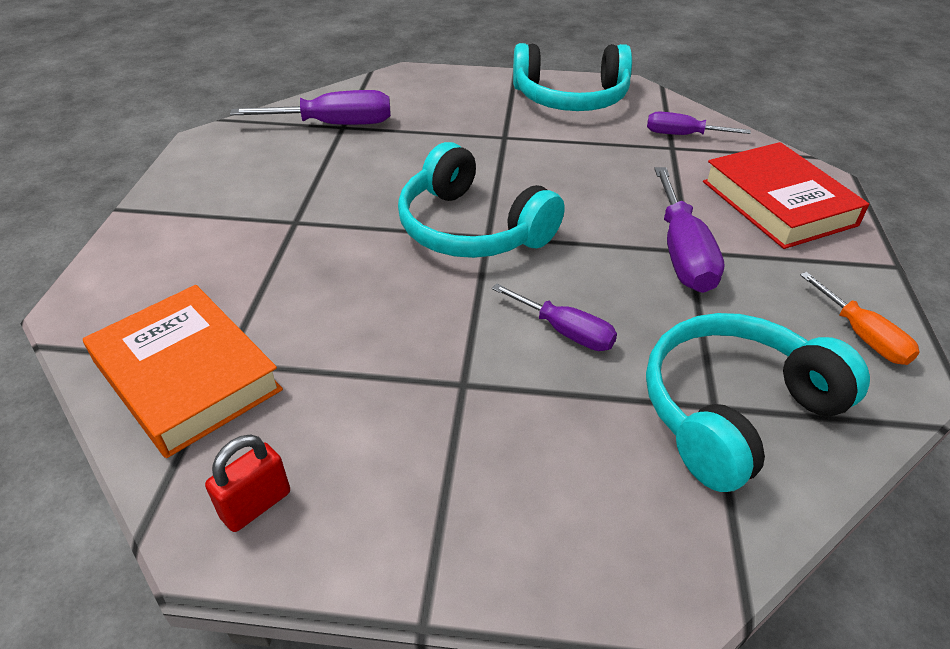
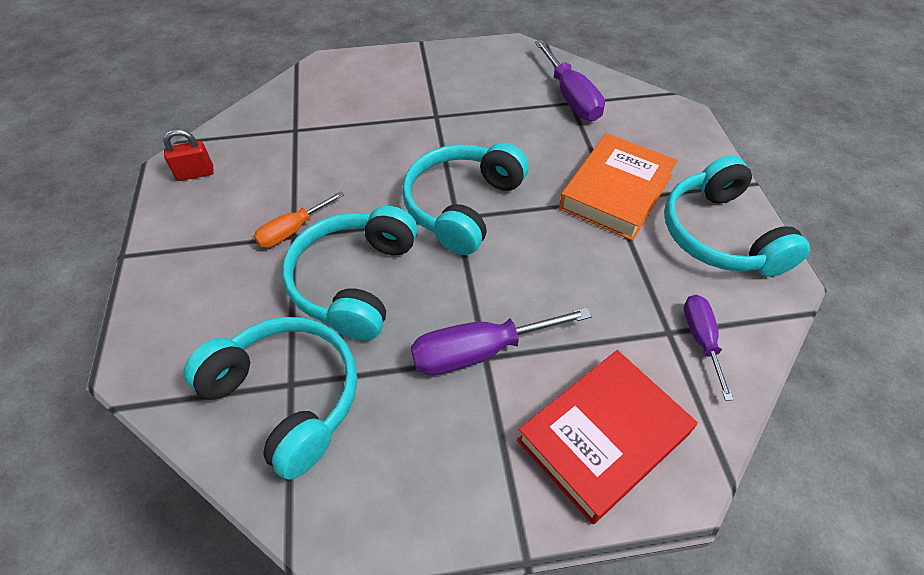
camera: 75 degrees right, 10 degrees up
(187, 375) = (282, 119): orange book -> orange book (616, 192)
(256, 504) = (195, 174): red padlock -> red padlock turned 45 degrees counterclockwise
(565, 332) = (354, 282): purple screwdriver -> turquoise headphones
(862, 336) = (397, 507): orange screwdriver -> orange screwdriver (292, 230)

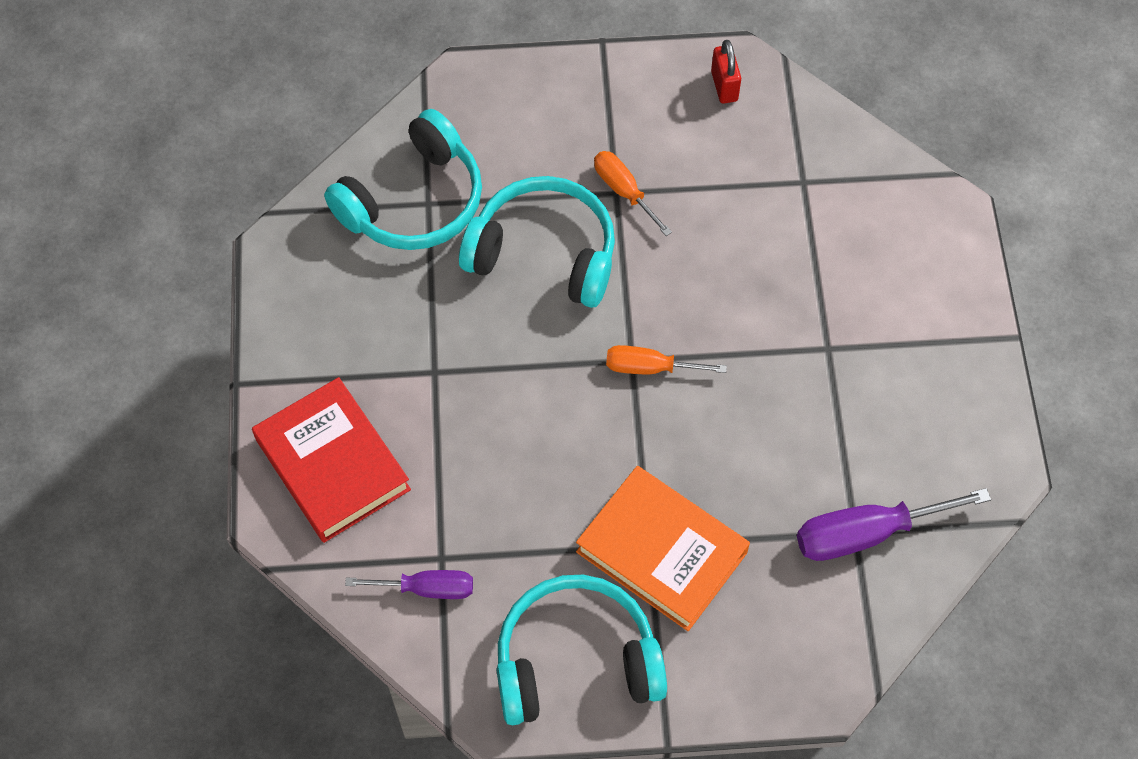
camera: 95 degrees right, 10 degrees up
(462, 206) = (649, 367): turquoise headphones -> orange screwdriver
(479, 351) = (441, 367): purple screwdriver -> none

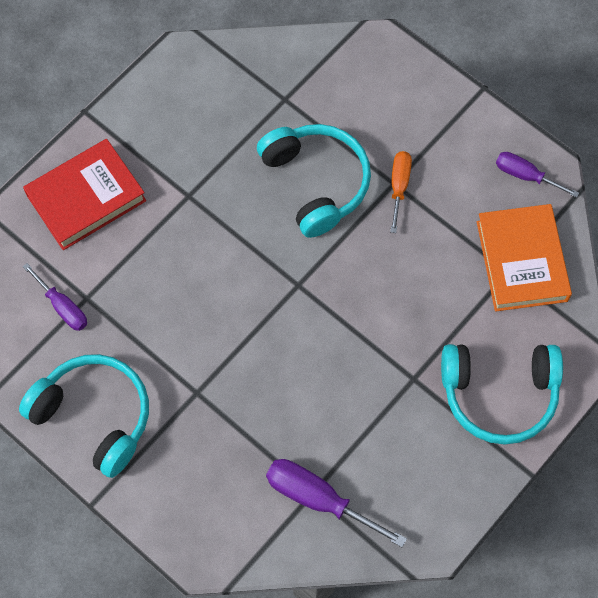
camera: 45 degrees right, 5 degrees up
(333, 464) = (86, 198): red book -> red book turned 45 degrees clockwise
(413, 201) = (278, 91): turquoise headphones -> turquoise headphones (499, 394)
(649, 367) = (303, 298): orange screwdriver -> none
(661, 552) = (199, 402): orange book -> orange book (521, 261)
(724, 86) = (525, 175): red padlock -> purple screwdriver

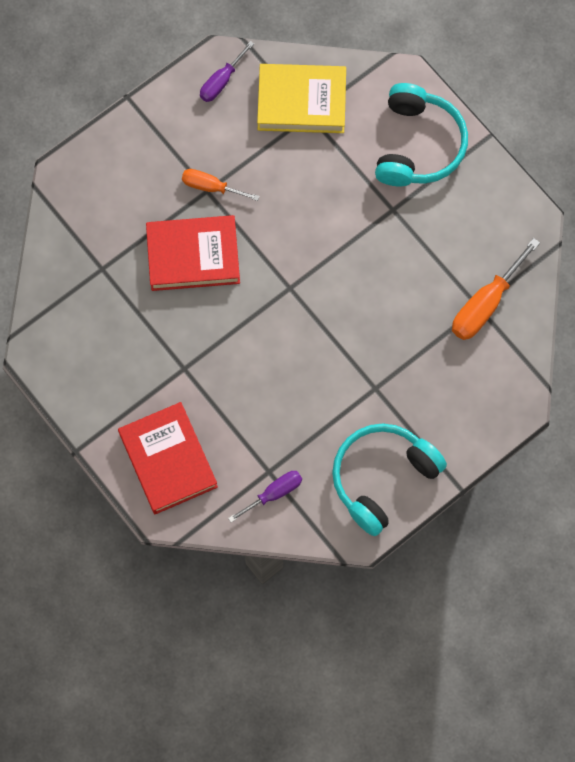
camera: 80 degrees left, 5 degrees up
(316, 183) = (193, 256): turquoise headphones -> red book
(318, 499) = (485, 304): purple screwdriver -> orange screwdriver
(521, 261) = (301, 102): orange book -> yellow book

